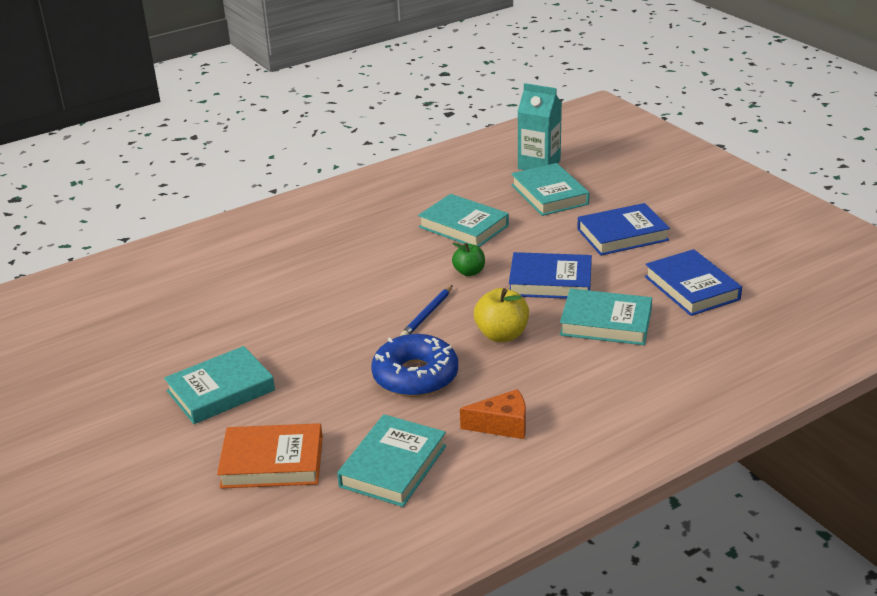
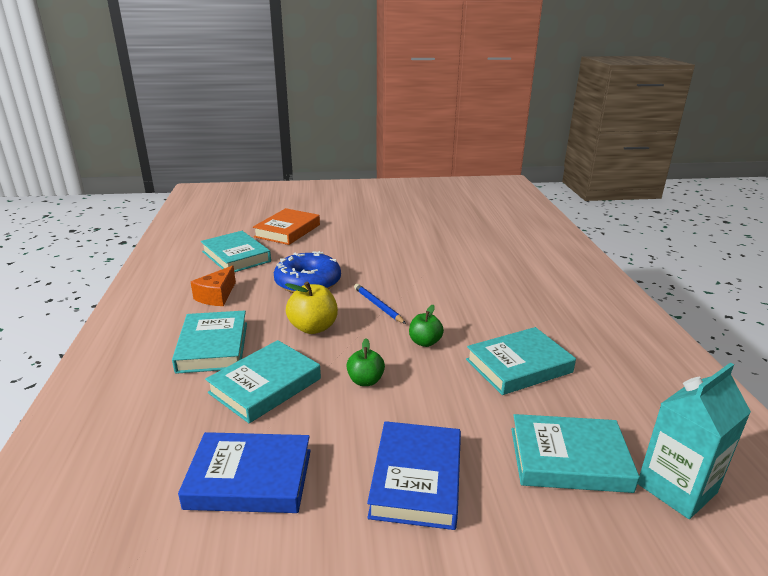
camera: 115 degrees right, 5 degrees down
(221, 391) = (368, 229): turquoise book -> turquoise book (213, 347)
(550, 281) = (365, 381): blue book -> green apple

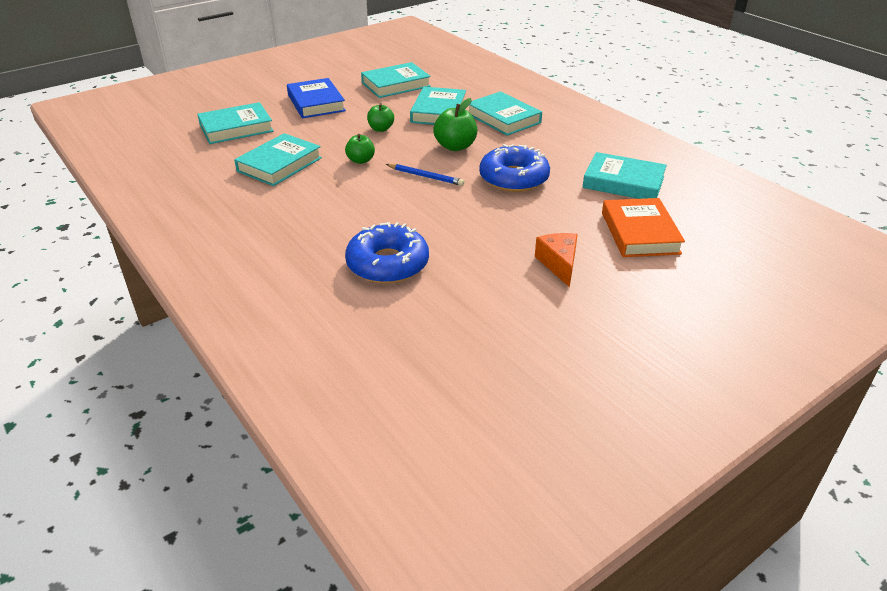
camera: 150 degrees right, 10 degrees up
(216, 296) = (565, 145): orange cheese -> orange cheese (559, 264)
(249, 479) = (396, 85): blue book -> turquoise book
(313, 327) = (455, 146): yellow apple -> green apple
(465, 256) = (387, 264): none -> blue donut
(676, 488) = (175, 132): turquoise carton -> none

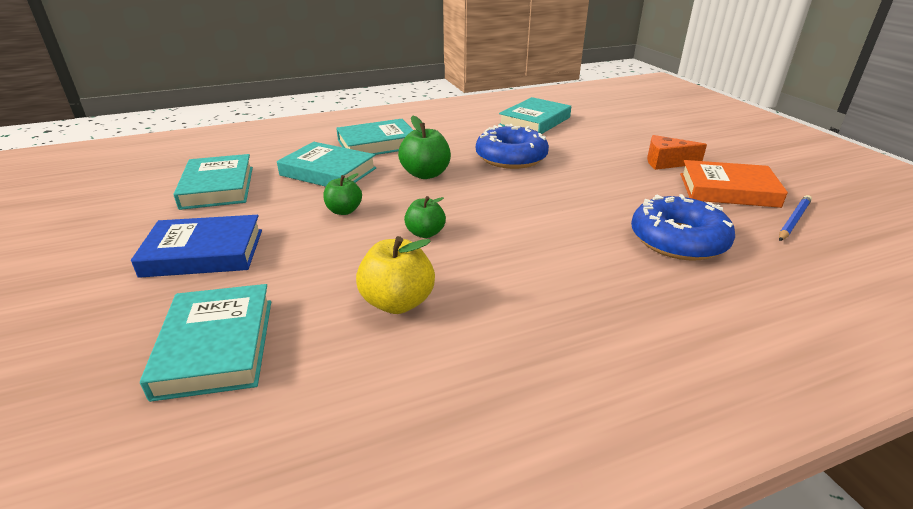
camera: 75 degrees left, 5 degrees down
(279, 164) = (397, 302): turquoise book -> yellow apple
(426, 176) = (488, 198): blue pencil -> blue pencil (793, 220)
(639, 233) = (616, 129): orange book -> orange book (728, 190)

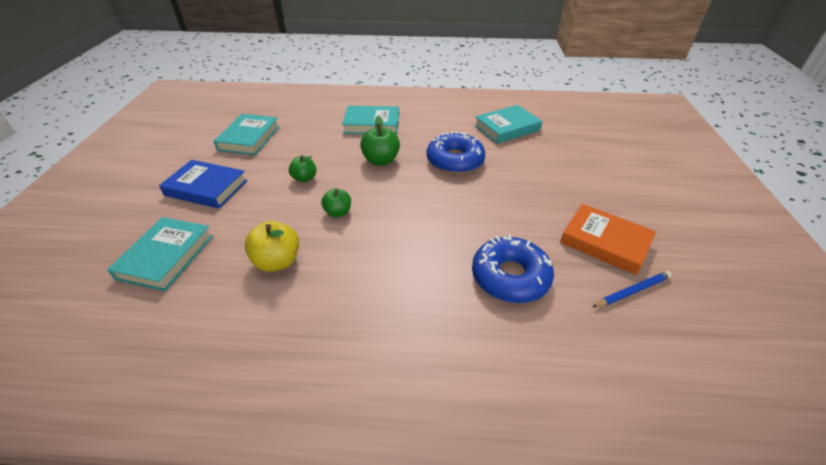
camera: 25 degrees right, 10 degrees up
(328, 172) = (321, 142): turquoise book -> none
(666, 162) = (578, 198): orange cheese -> none

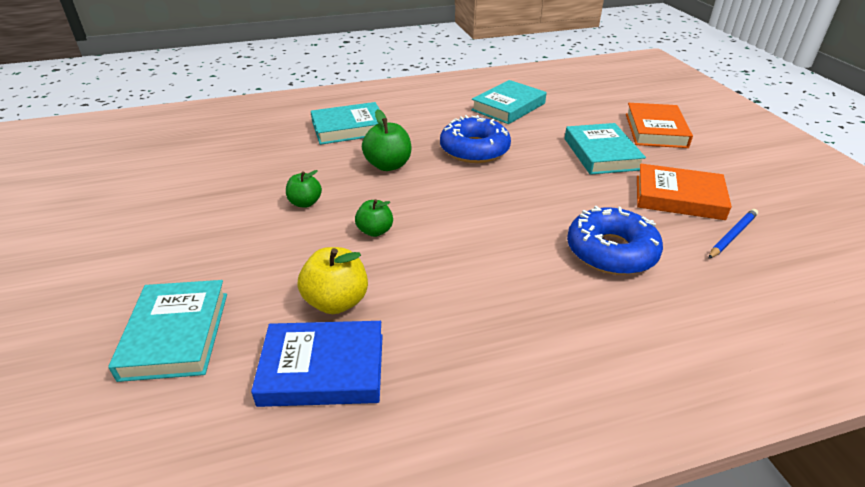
camera: 20 degrees left, 5 degrees down
(206, 188) = (175, 241): blue book -> blue book (323, 369)
(249, 138) = (194, 171): turquoise book -> turquoise book (601, 154)
(625, 174) = (655, 130): none -> orange book

